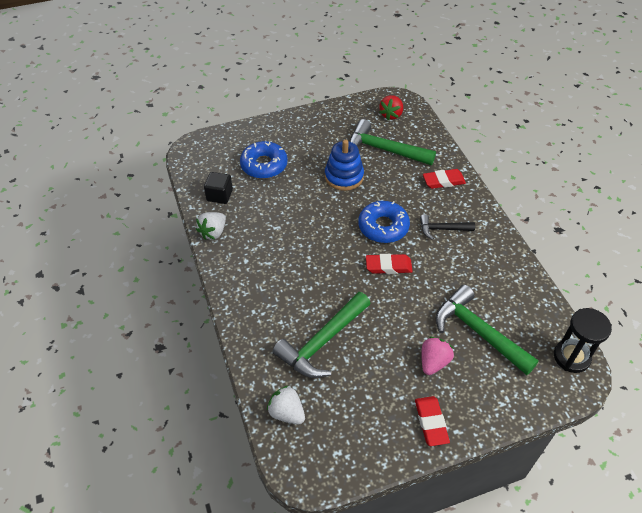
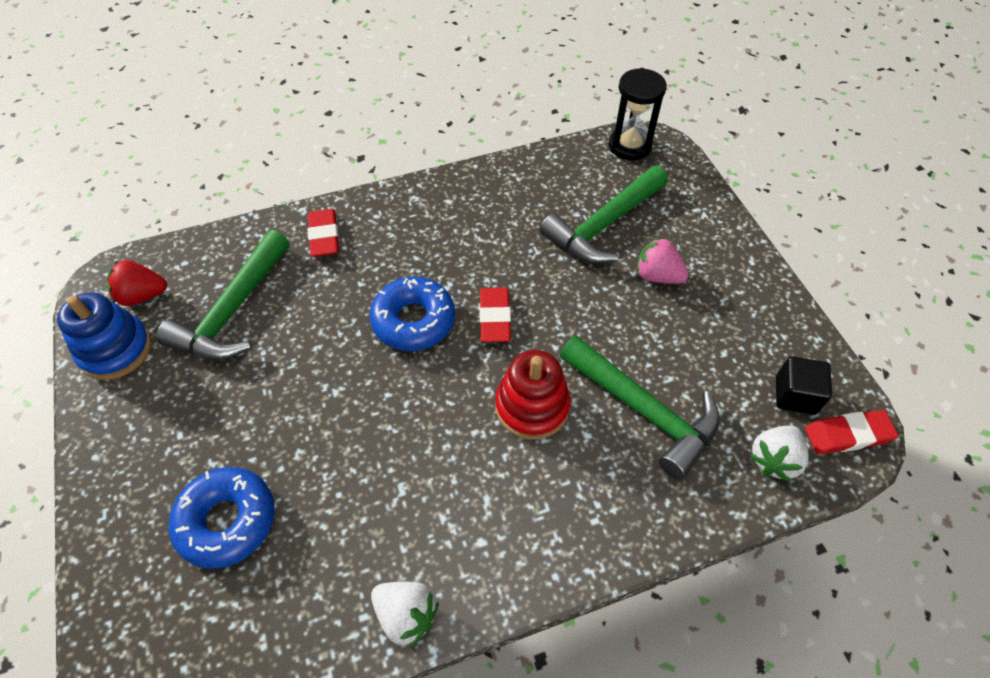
camera: 90 degrees left, 5 degrees up
(219, 195) = (301, 611): black cube -> black cube (795, 395)
(325, 284) = (532, 406): none -> red stacking toy
(344, 176) = (288, 374): blue stacking toy -> blue stacking toy (115, 350)
(391, 115) = (142, 295): red strawberry -> red strawberry turned 150 degrees clockwise
(431, 422) = (746, 285): red eraser -> red eraser (847, 435)
(442, 229) = (424, 247): black hammer -> none

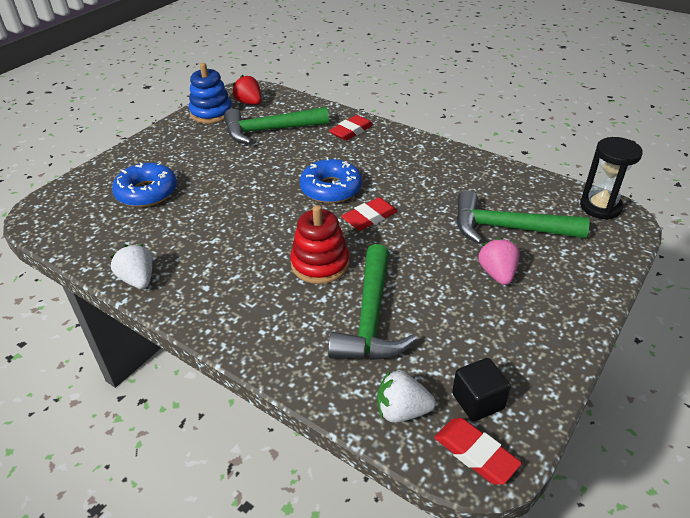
camera: 55 degrees right, 15 degrees down
(406, 615) = (138, 279): white strawberry -> white strawberry turned 150 degrees clockwise

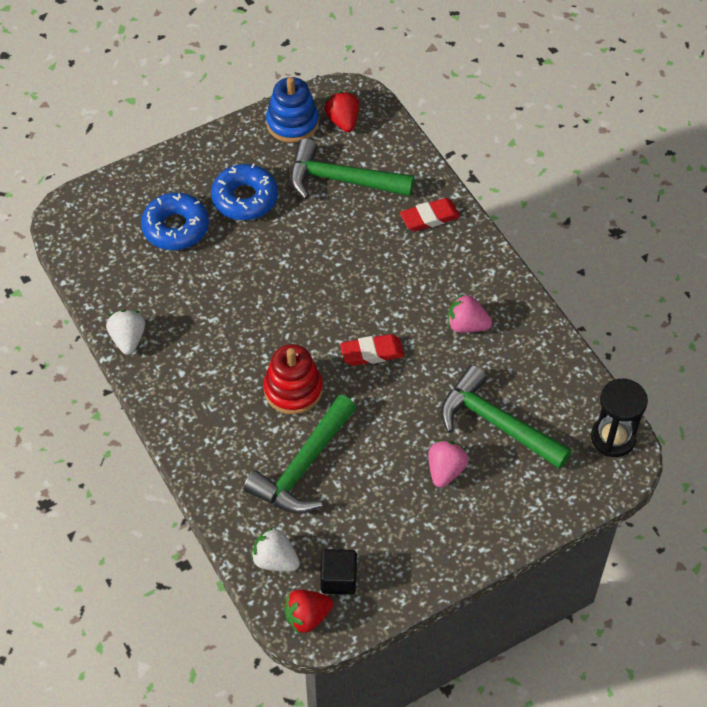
camera: 25 degrees right, 15 degrees up
(331, 189) = (357, 297): blue donut -> blue donut (245, 198)
(430, 178) = (467, 325): none -> pink strawberry
(475, 454) = (307, 617): red eraser -> red strawberry

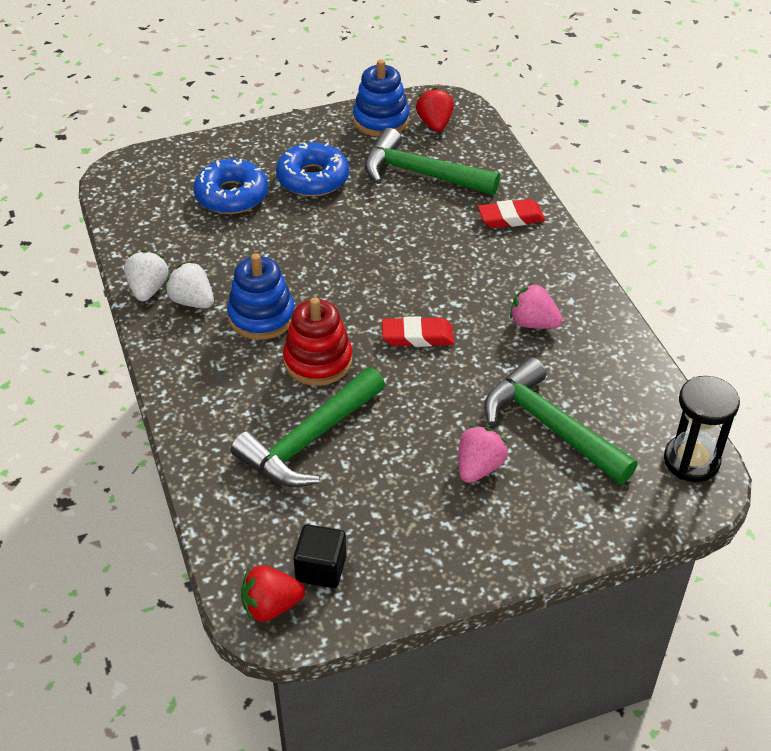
camera: 10 degrees right, 10 degrees down
(234, 353) = (261, 317): none -> blue stacking toy
(275, 560) = (249, 536): white strawberry -> white strawberry (192, 301)

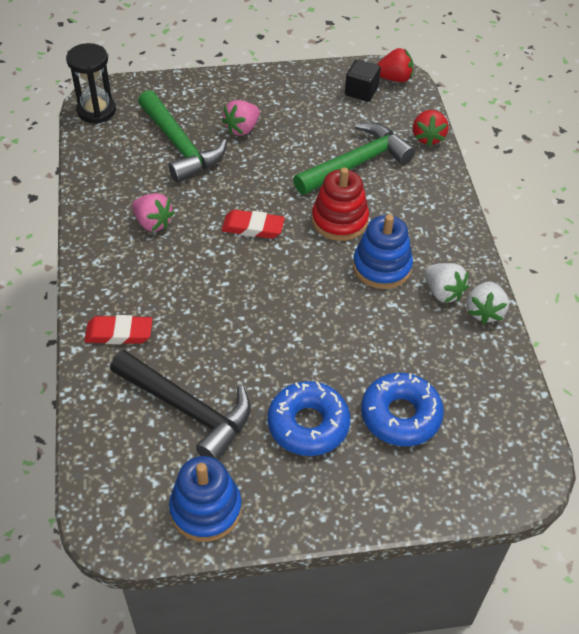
camera: 170 degrees left, 5 degrees up
(420, 174) = (188, 409): green hammer -> black hammer
(435, 124) = (142, 489): red strawberry -> red strawberry (428, 137)

